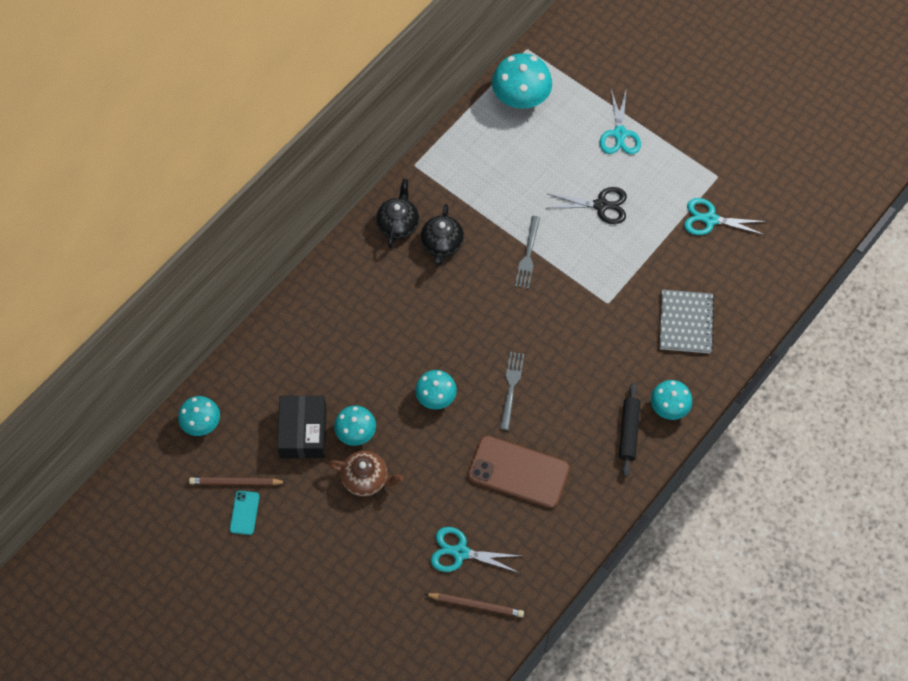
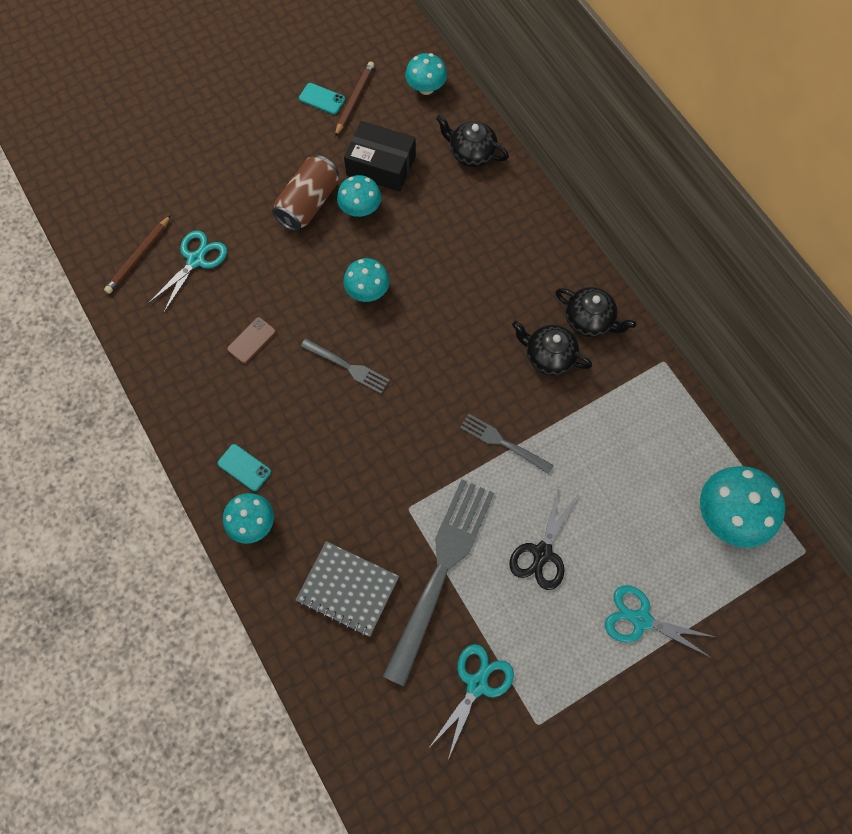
camera: 110 degrees right, 5 degrees up
(264, 361) = (471, 153): none -> black teapot
(366, 479) = (308, 203): brown teapot -> brown can
(518, 472) = (251, 340): brown phone -> brown phone, size x0.46
(628, 432) = (244, 467): black rolling pin -> turquoise phone
(643, 266) = (441, 570): none -> grey fork

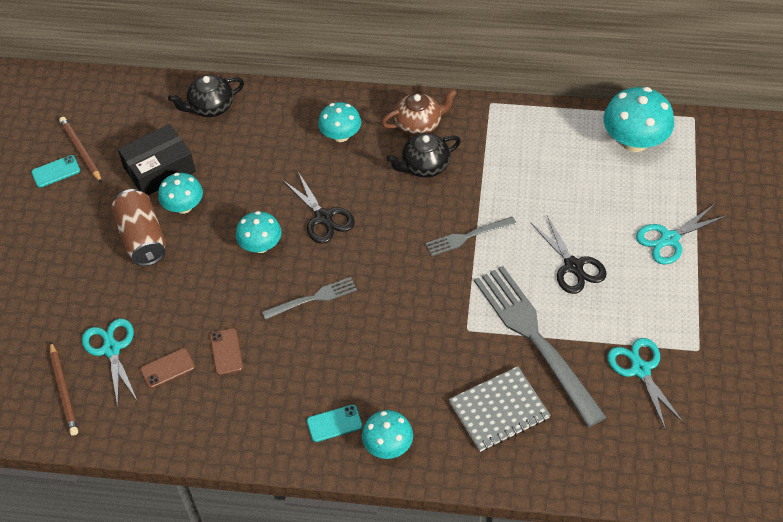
camera: 50 degrees left, 15 degrees down
(207, 311) = (167, 368): none -> brown phone
(426, 88) = (122, 99): turquoise mushroom -> turquoise mushroom (341, 135)
(431, 316) = (323, 217): none -> black scissors
(589, 320) = (419, 124): black teapot -> brown teapot

